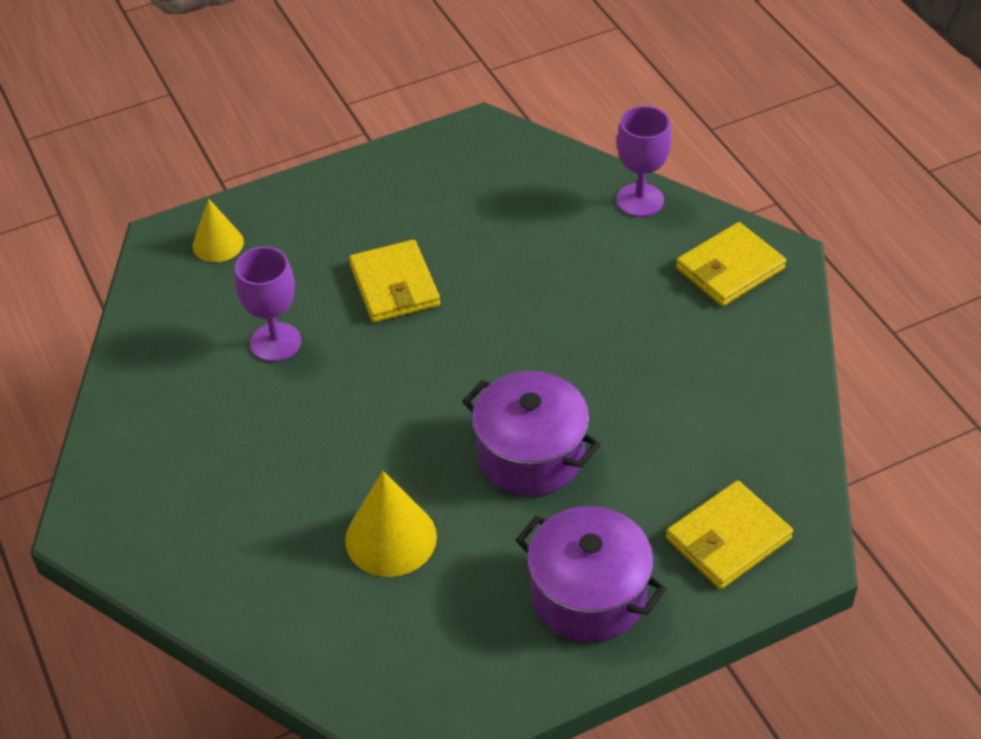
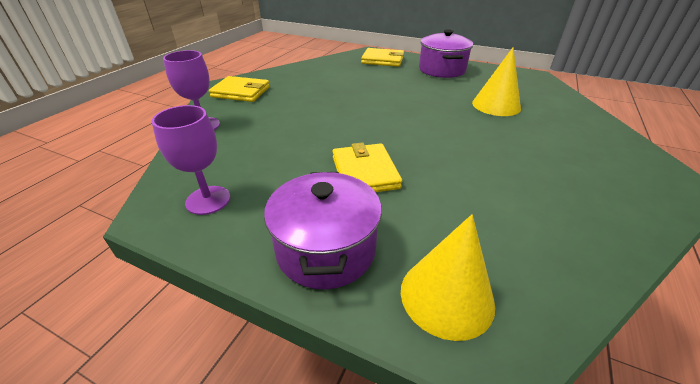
camera: 130 degrees left, 10 degrees down
(218, 244) = (446, 296): yellow cone -> yellow cone, size x1.53
(275, 342) = (473, 193): purple goblet -> purple goblet (208, 200)
(394, 285) = (365, 172): yellow wallet -> yellow wallet turned 45 degrees counterclockwise
(530, 455) = (408, 95): purple pot -> purple pot (326, 249)

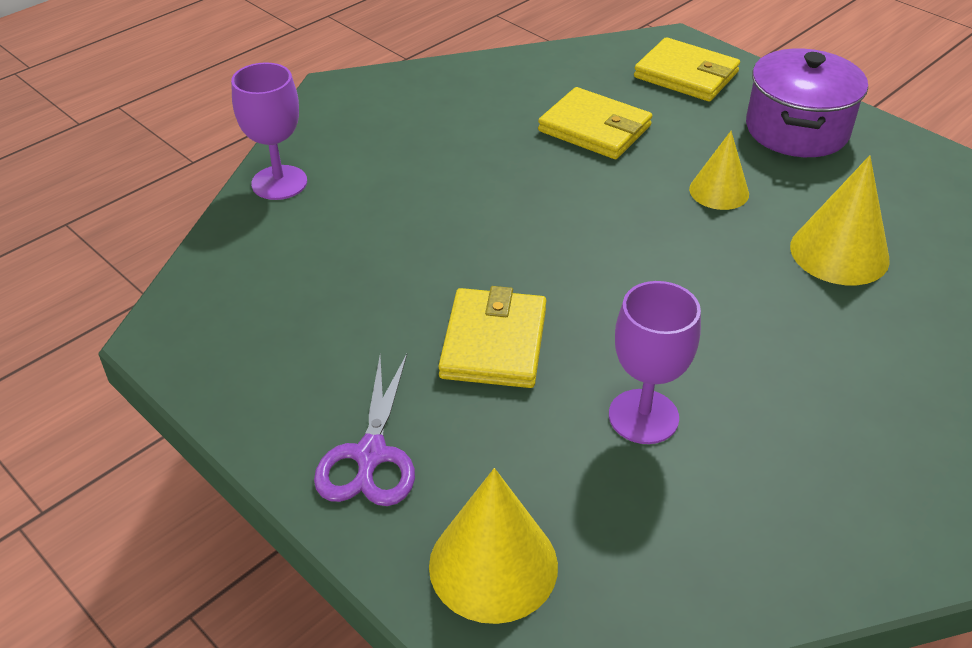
camera: 20 degrees right, 5 degrees up
(208, 200) = (243, 332): purple goblet -> purple goblet (643, 416)
(241, 92) = (367, 114): yellow wallet -> yellow wallet (594, 129)
(326, 249) = (370, 455): purple pot -> purple scissors
(427, 93) = (719, 191): none -> yellow cone

